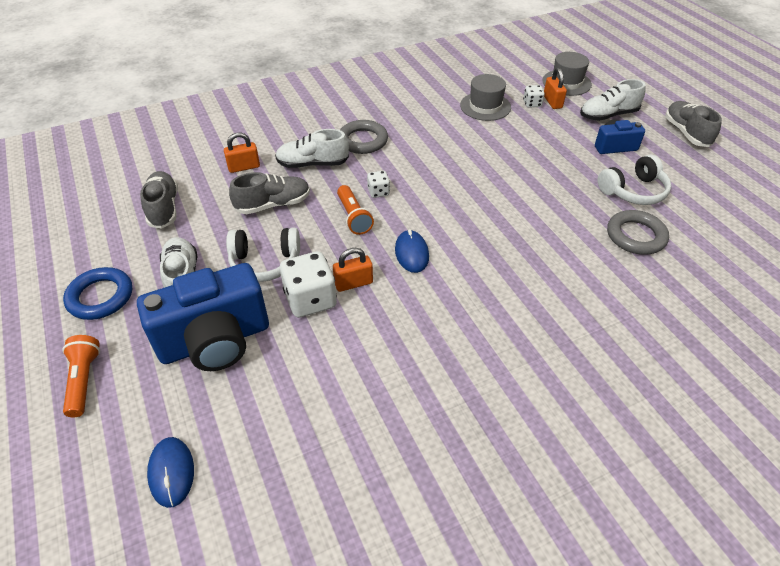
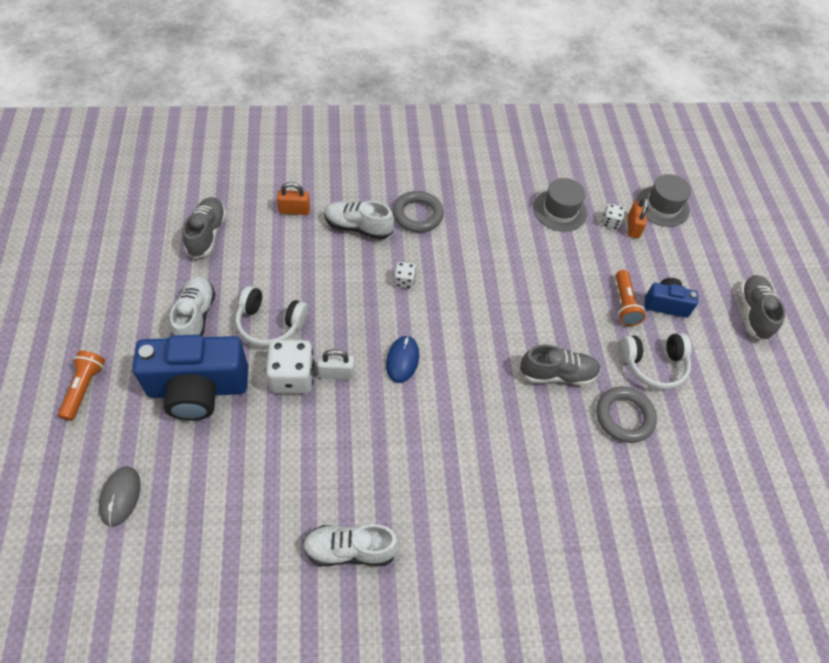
camera: 15 degrees right, 10 degrees up
(100, 297) = (123, 311): blue ring -> none
(171, 472) = (120, 496): blue mouse -> grey mouse
(273, 204) = (303, 263): grey shoe -> grey shoe (557, 374)
(353, 217) = (368, 302): orange flashlight -> orange flashlight (624, 304)
(353, 283) = (336, 373): orange padlock -> white padlock
(608, 115) = (682, 263): white shoe -> white shoe (350, 549)

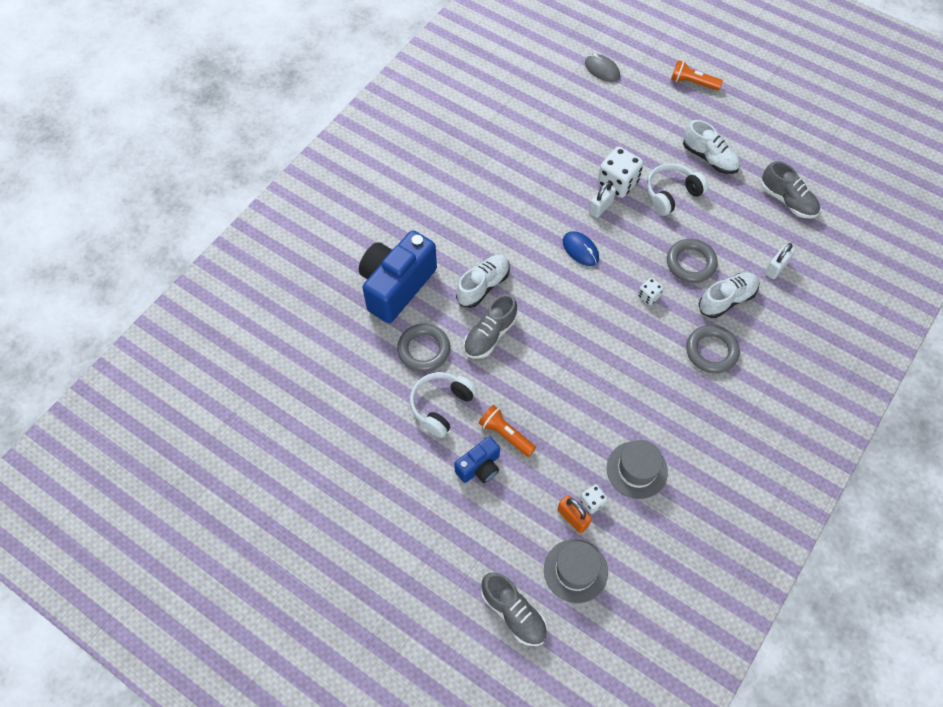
camera: 135 degrees right, 5 degrees up
(84, 388) = (692, 83): orange flashlight -> orange flashlight turned 150 degrees clockwise
(198, 389) = (647, 133): blue camera -> blue camera (396, 286)
(294, 210) = (776, 268): orange padlock -> white padlock
(341, 269) = (690, 263): none -> grey ring
(350, 549) = (479, 147): white shoe -> white shoe (483, 286)
(753, 313) = (414, 532): grey shoe -> grey shoe (513, 613)

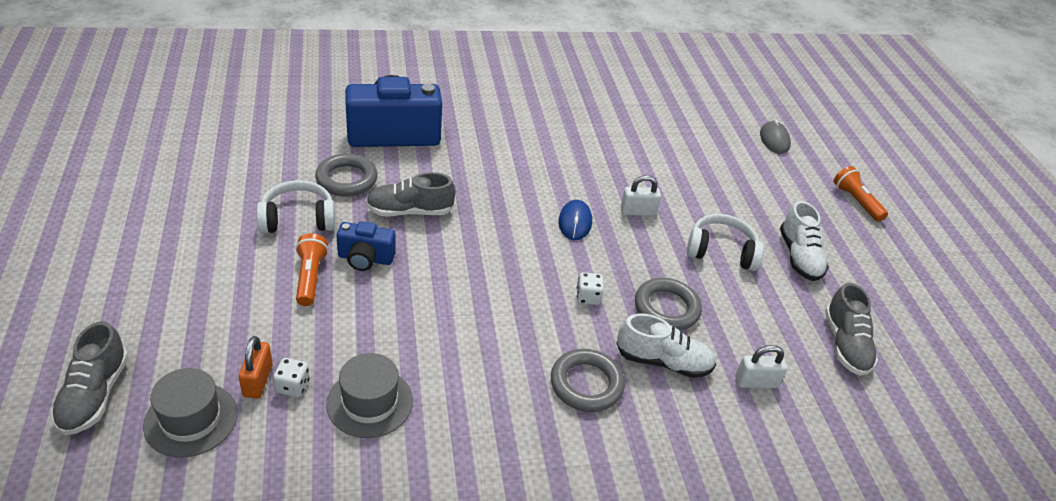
camera: 40 degrees right, 20 degrees down
(479, 467) = (254, 278): blue camera -> blue camera (365, 258)
(483, 286) = (456, 181): white shoe -> none
(617, 183) = (678, 209): white dice -> none

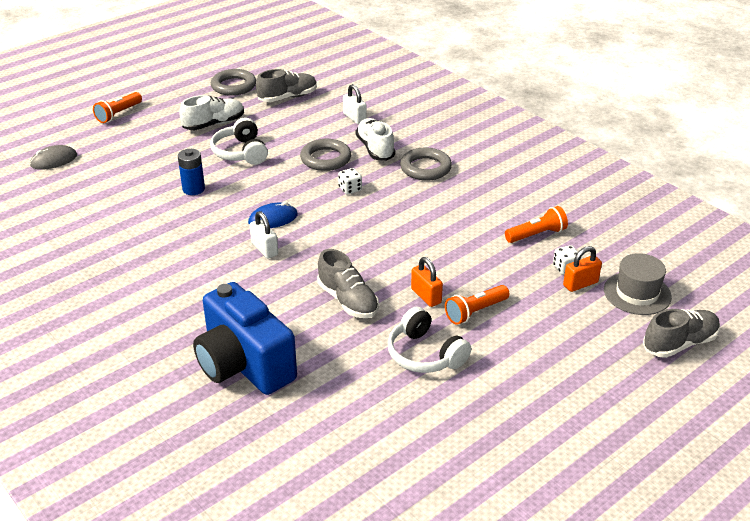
camera: 115 degrees left, 5 degrees down
(346, 179) = (345, 356): grey ring -> grey ring (233, 86)
(365, 258) = (426, 296): blue camera -> orange padlock
(370, 402) = (536, 234): grey hat -> orange flashlight
(638, 211) = (228, 196): white padlock -> white padlock (264, 249)
(666, 196) = (193, 189): none -> blue battery

